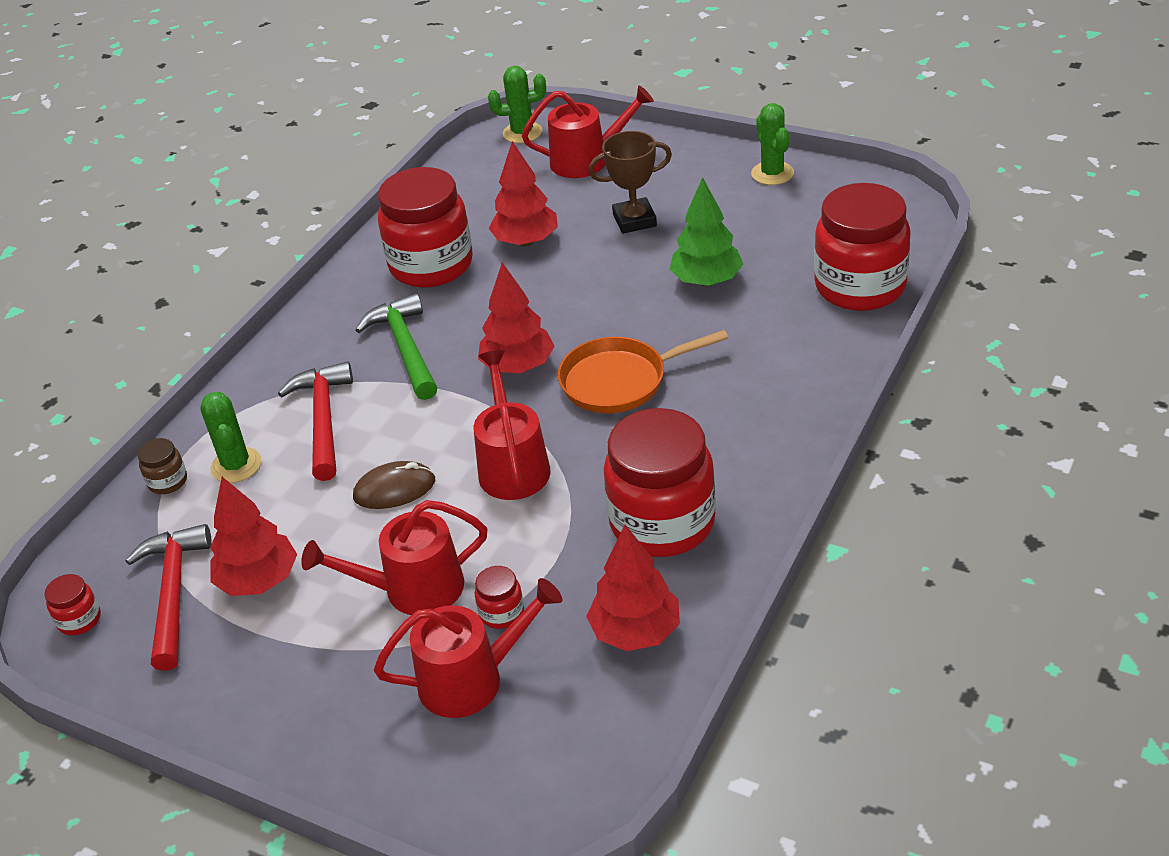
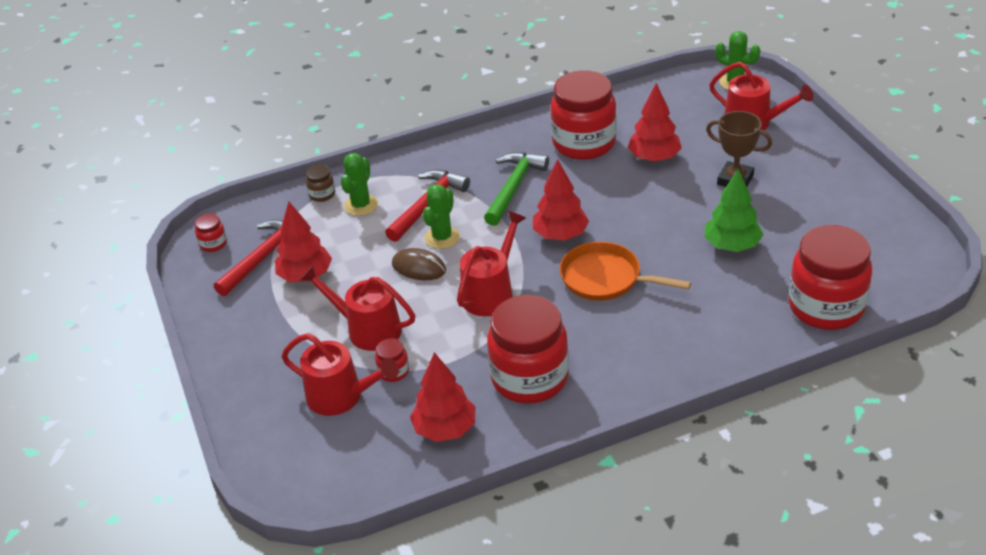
camera: 40 degrees right, 0 degrees up
(772, 173) = (864, 196): green cactus -> green cactus (442, 237)

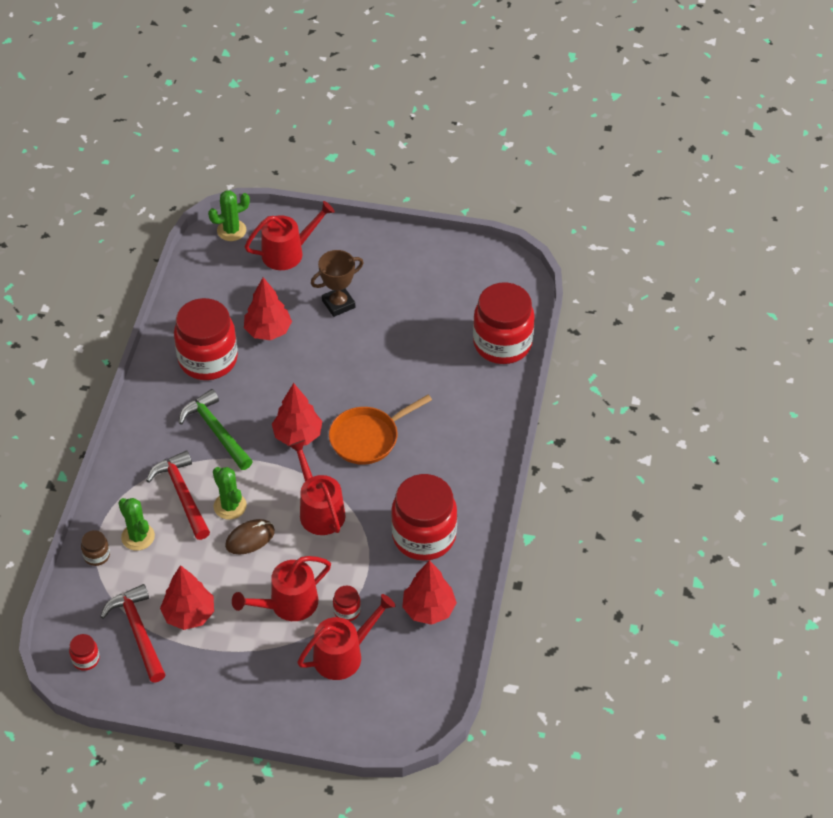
camera: 60 degrees left, 10 degrees up
(732, 245) = (402, 350): green tree -> none

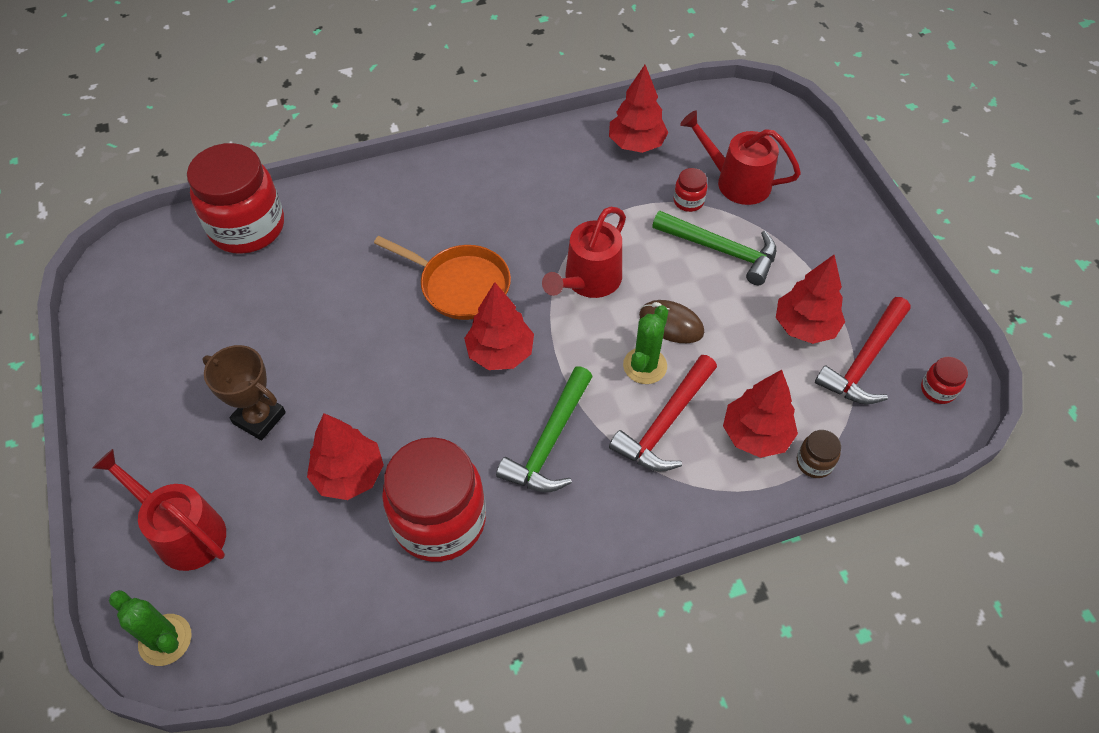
camera: 120 degrees left, 5 degrees up
(138, 537) = (756, 435): green cactus -> red tree
(288, 604) = (721, 250): red watering can -> green hammer
(424, 536) = (556, 182): red jar -> none

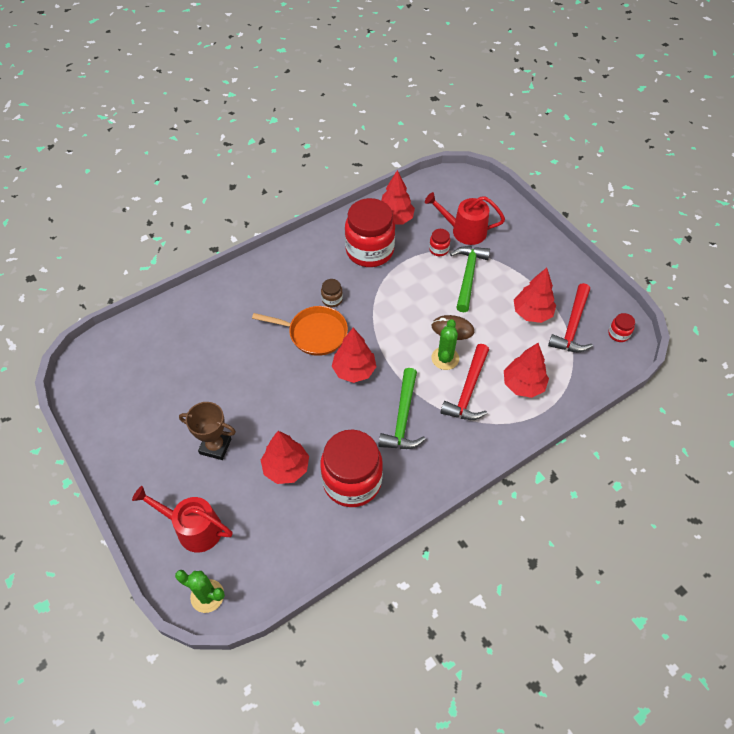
camera: 15 degrees left, 0 degrees up
(247, 227) = (160, 325): red jar -> red jar (369, 251)
(588, 280) = (393, 313): red watering can -> none
(721, 250) = (468, 276): green hammer -> green hammer turned 90 degrees counterclockwise
(814, 462) = (561, 393): brown jar -> brown jar (332, 300)

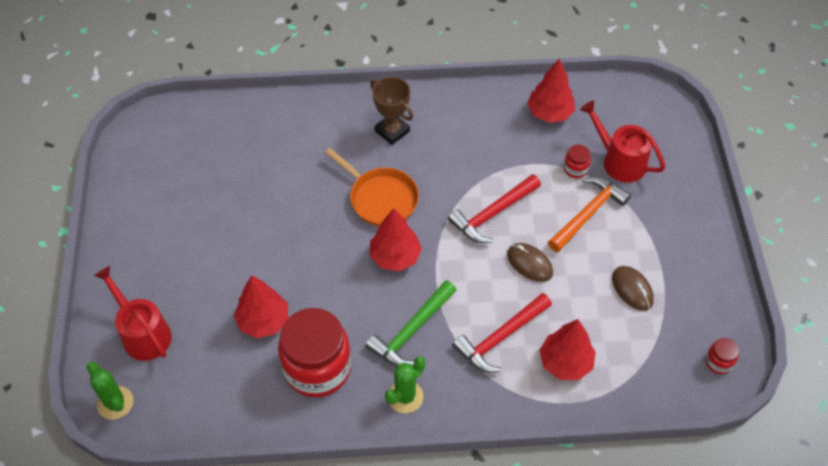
camera: 30 degrees right, 0 degrees up
(215, 446) = (212, 265): brown trophy -> brown trophy (392, 131)
(332, 300) = (422, 171): brown jar -> none
(369, 251) = (498, 136): red jar -> none
(445, 358) = (499, 291): green cactus -> green cactus (405, 397)
(468, 276) = (587, 214): green hammer -> orange hammer
(532, 313) = (632, 289): red tree -> brown mouse
(572, 326) = (669, 326): red hammer -> red hammer (493, 214)

